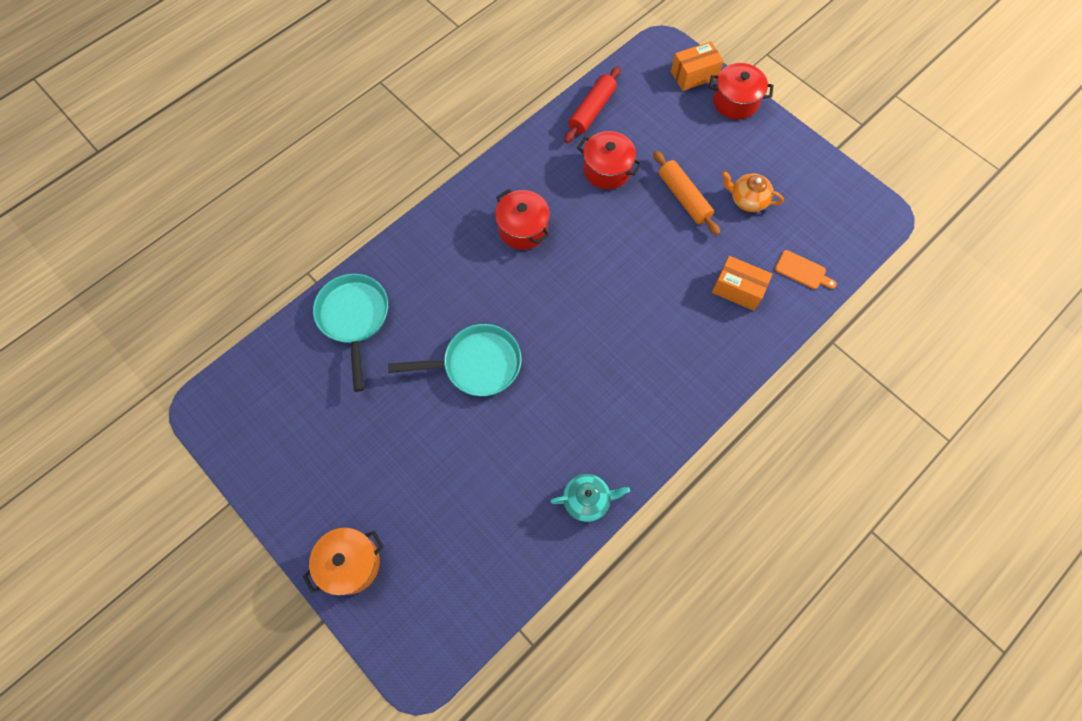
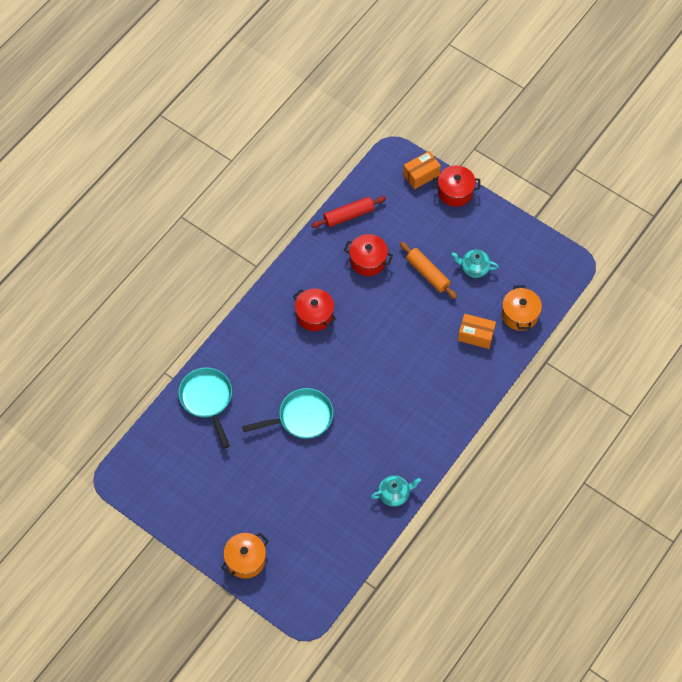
camera: 10 degrees left, 5 degrees down
(592, 110) = (348, 215): red rolling pin -> red rolling pin turned 45 degrees clockwise
(747, 200) = (474, 268): orange teapot -> turquoise teapot
(802, 271) = (519, 315): orange cutting board -> orange pot

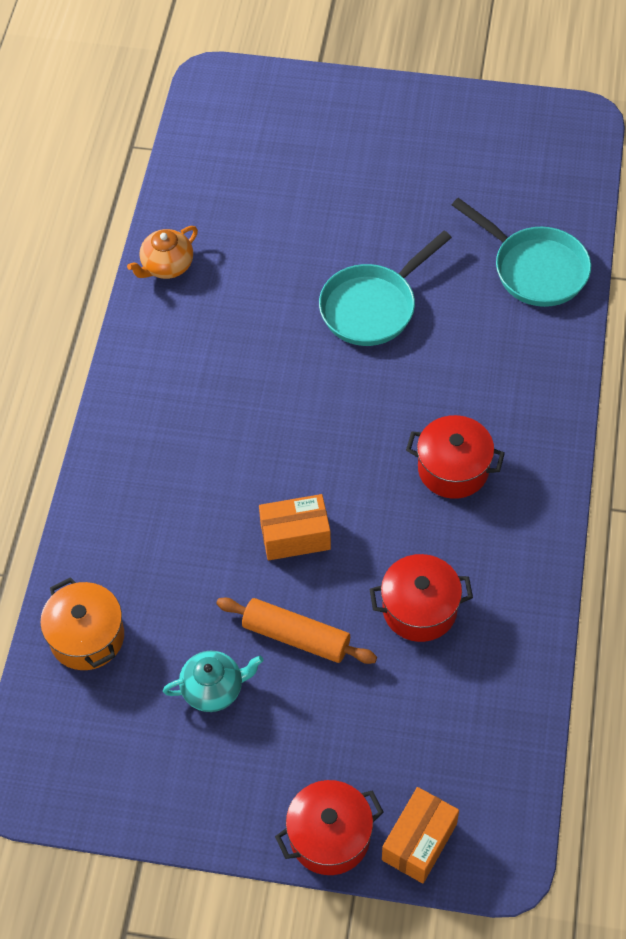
camera: 155 degrees right, 5 degrees down
(246, 560) = (334, 103): orange pot -> none
(348, 215) = (509, 681): red rolling pin -> none
(394, 494) = (166, 266): turquoise teapot -> orange teapot
(475, 335) = (152, 562): orange box -> orange box (295, 536)

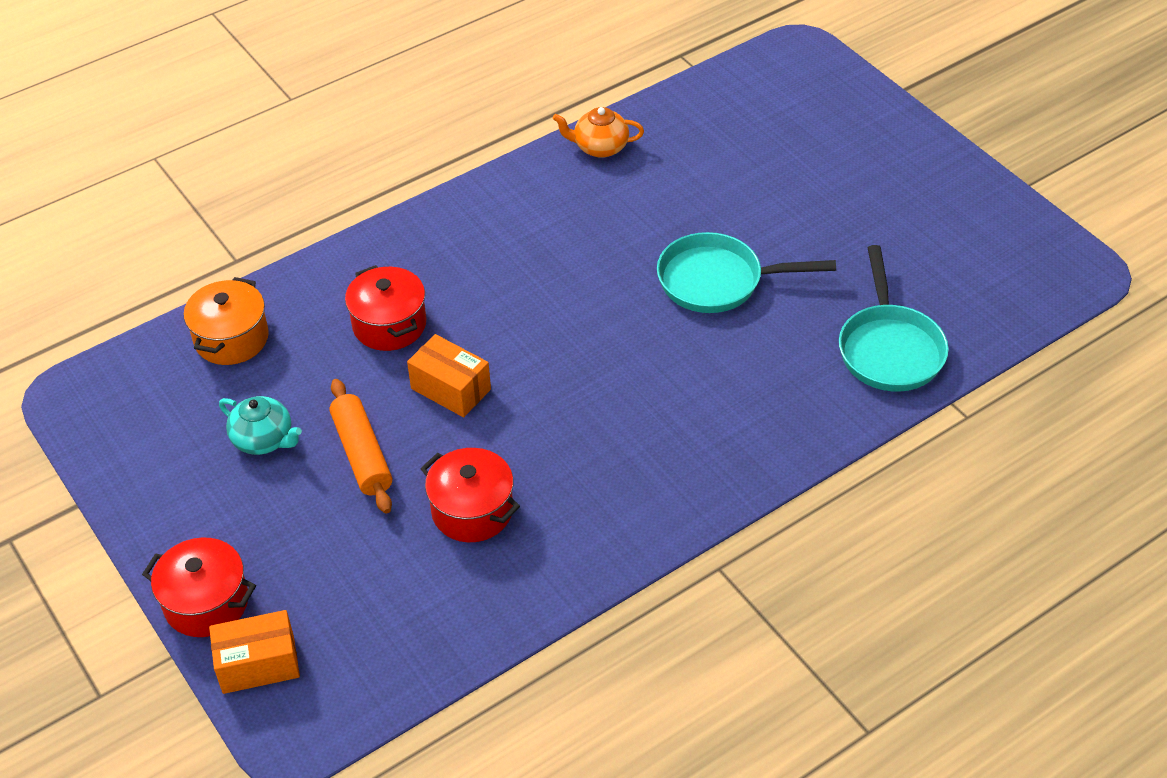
camera: 45 degrees right, 10 degrees down
(453, 469) = (628, 437): red pot -> red pot (389, 325)

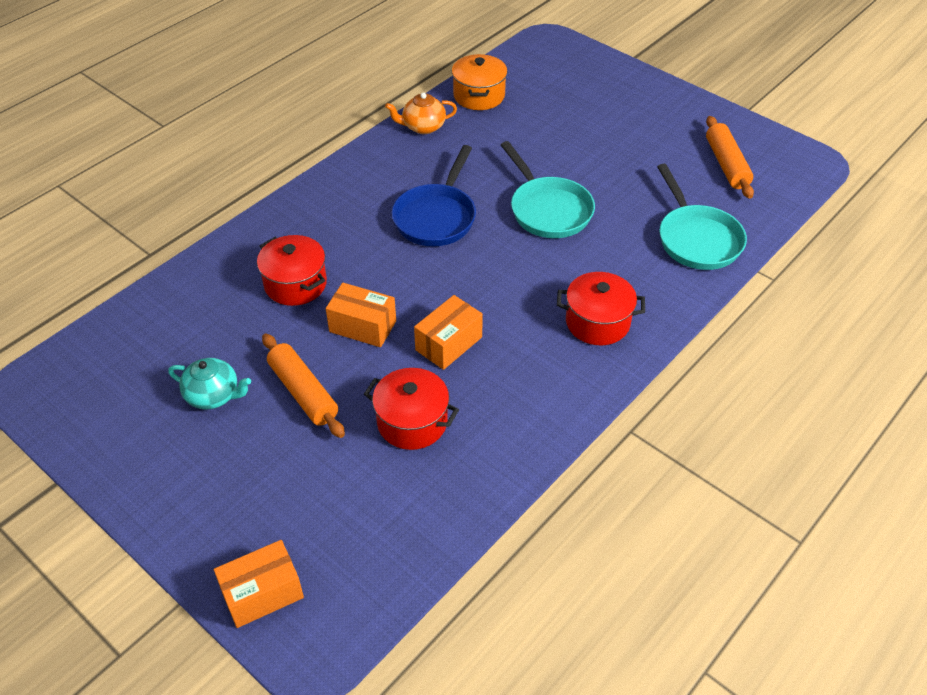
camera: 15 degrees left, 0 degrees up
(206, 603) = (199, 547): red pot -> red pot (597, 322)
(231, 338) = (162, 317): orange pot -> orange pot (479, 96)
(542, 427) = (448, 343): none -> orange box
(578, 268) = (436, 217): none -> blue pan
(717, 281) = (548, 210): turquoise pan -> turquoise pan turned 105 degrees counterclockwise
(967, 257) = (726, 164): none -> orange rolling pin

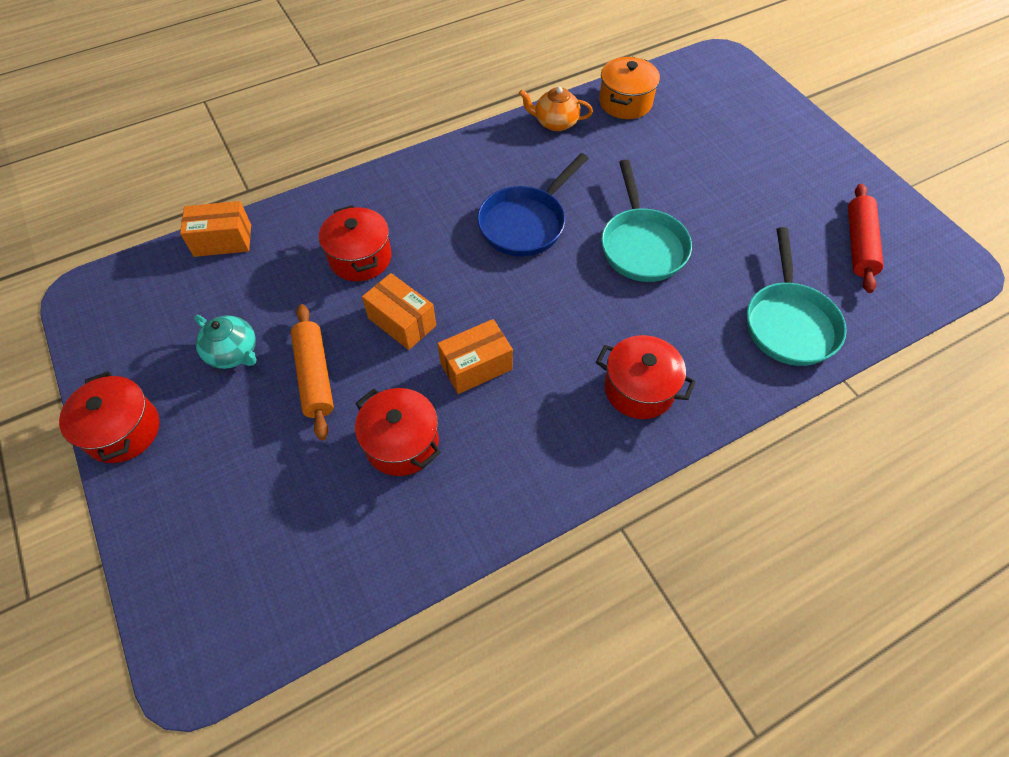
camera: 20 degrees right, 10 degrees up
(138, 490) = (123, 430): none -> red pot
(262, 593) = (178, 583): orange box -> orange box (223, 240)
(726, 164) = (859, 244): orange rolling pin -> red rolling pin

